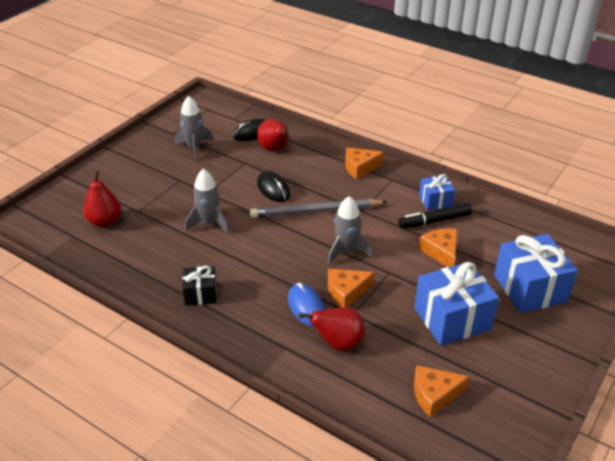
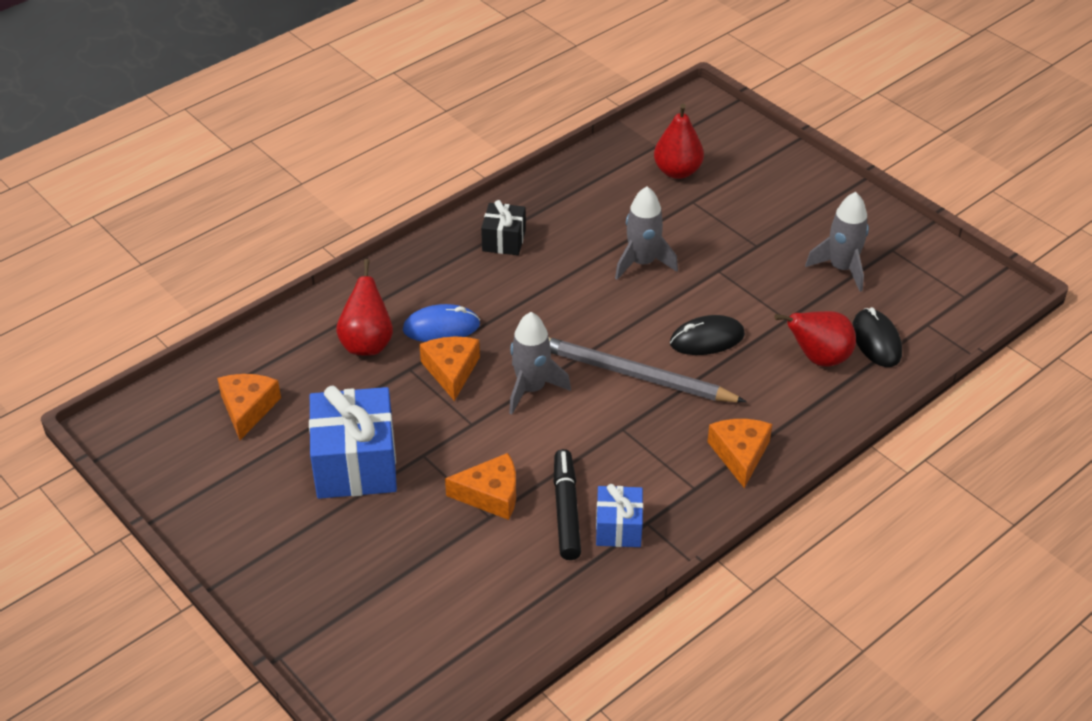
camera: 105 degrees right, 5 degrees up
(316, 212) = (635, 375): grey pencil -> grey pencil turned 75 degrees counterclockwise
(530, 288) = (372, 574): blue gift -> none

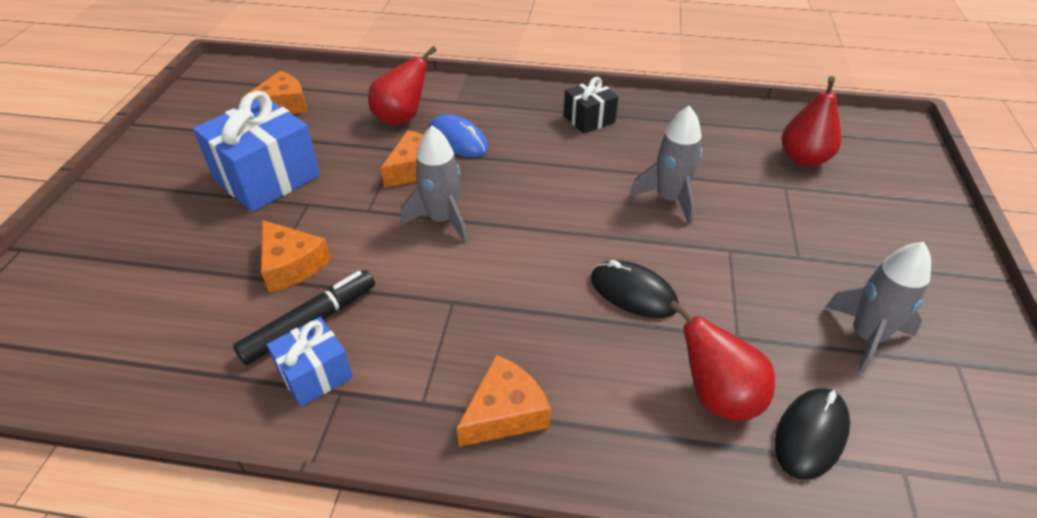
camera: 50 degrees right, 0 degrees up
(635, 375) = (528, 271): grey pencil -> none

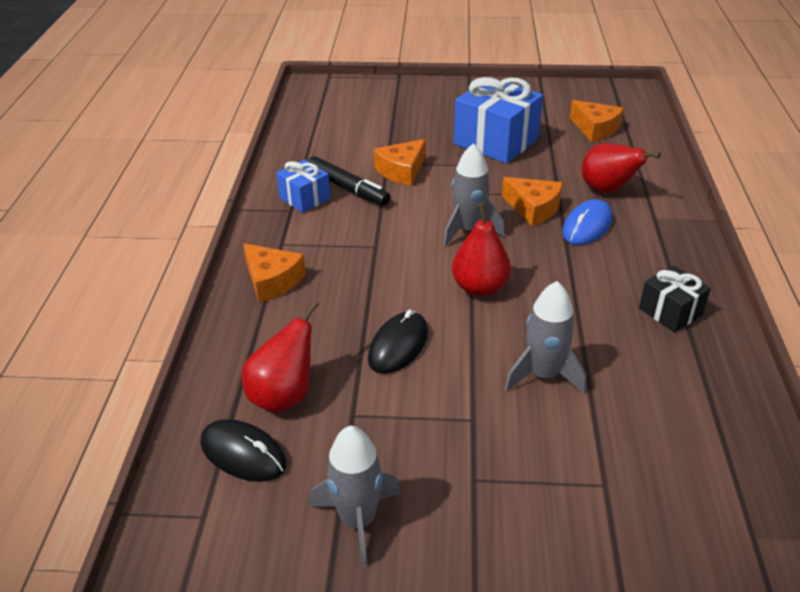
camera: 85 degrees right, 5 degrees down
(803, 159) = (677, 514): red pear -> red pear (480, 288)

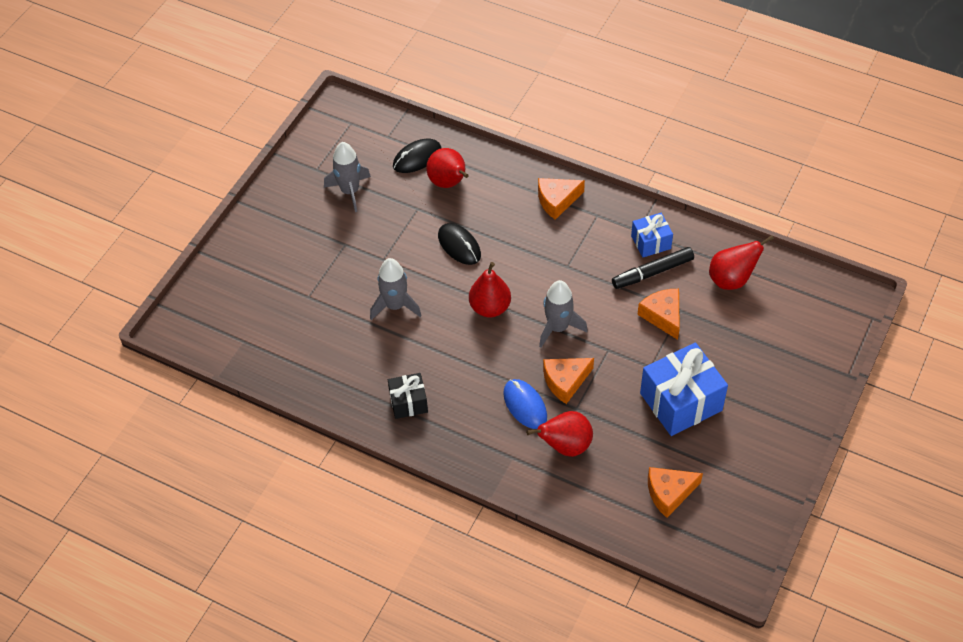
camera: 115 degrees right, 15 degrees up
(328, 143) = (731, 279): none -> red pear

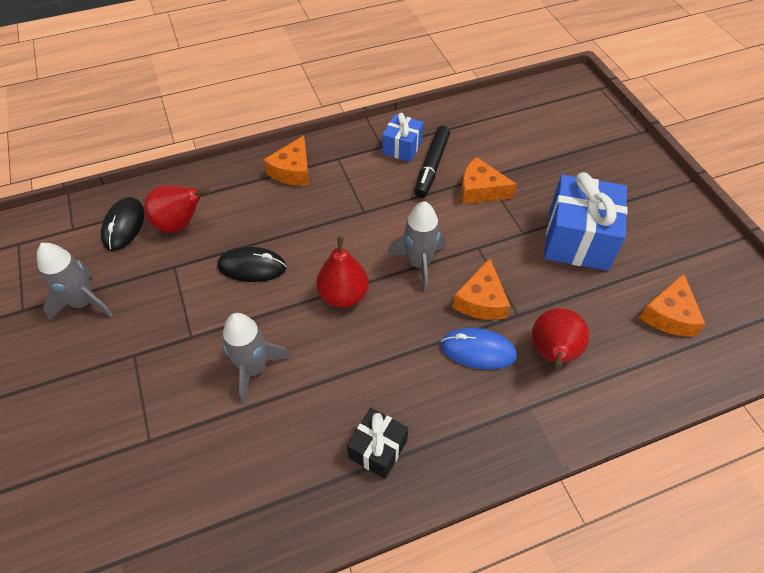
camera: 50 degrees left, 0 degrees up
(731, 279) = (489, 130): red pear -> none

